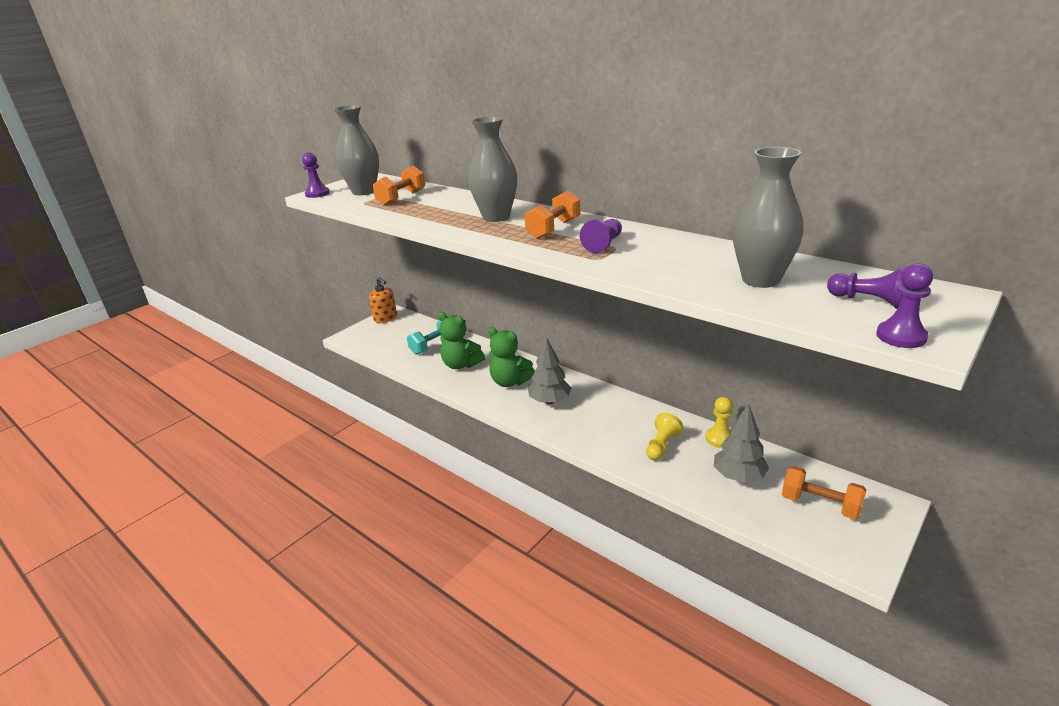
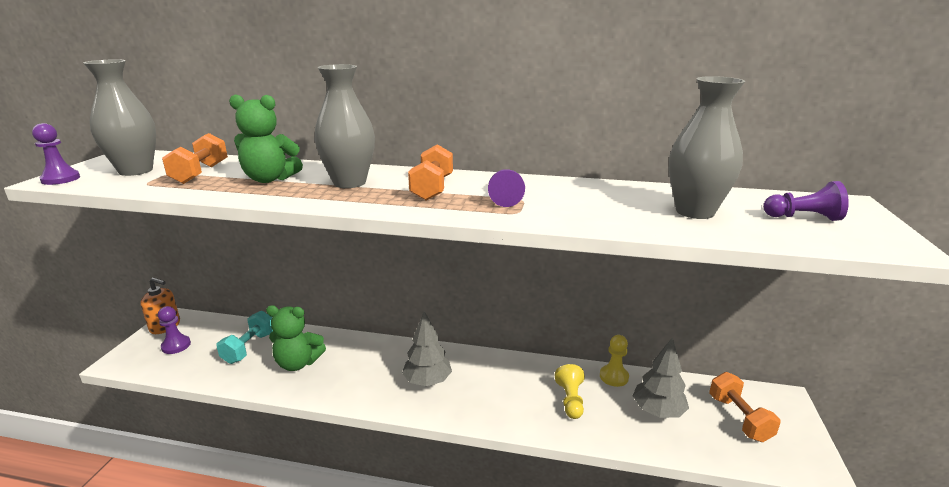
camera: 30 degrees left, 5 degrees down
(510, 382) = (369, 370): green teddy bear -> green teddy bear (269, 179)
(820, 505) = (739, 418): orange dumbbell -> orange dumbbell turned 75 degrees clockwise
(901, 336) = (874, 245): purple pawn -> purple pawn (176, 346)

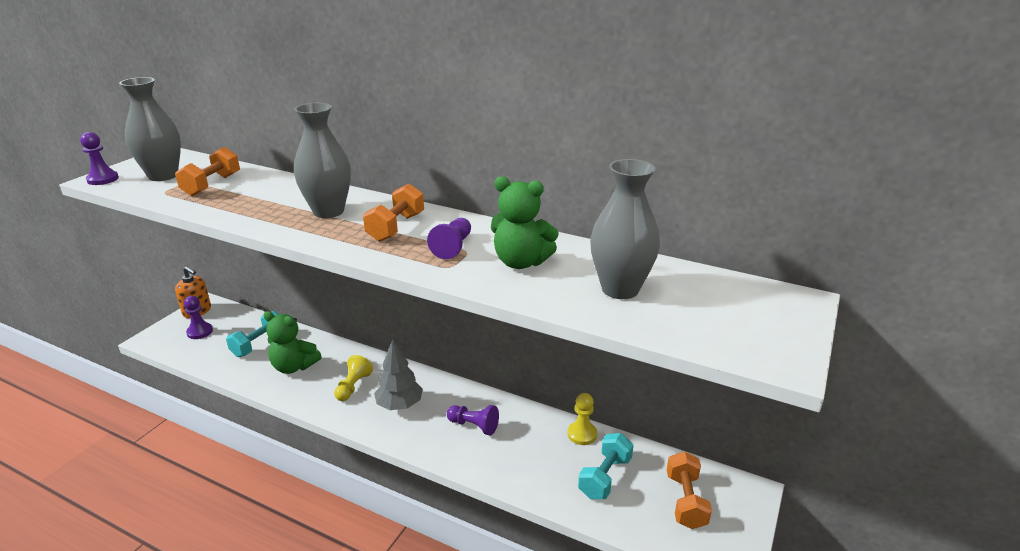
camera: 15 degrees right, 5 degrees up
(269, 179) = (264, 199): green teddy bear -> green teddy bear (521, 262)
(570, 400) = (524, 449): yellow pawn -> yellow pawn (353, 386)
(658, 411) = (605, 477): grey tree -> turquoise dumbbell
(803, 217) = (725, 312): purple pawn -> purple pawn (474, 426)

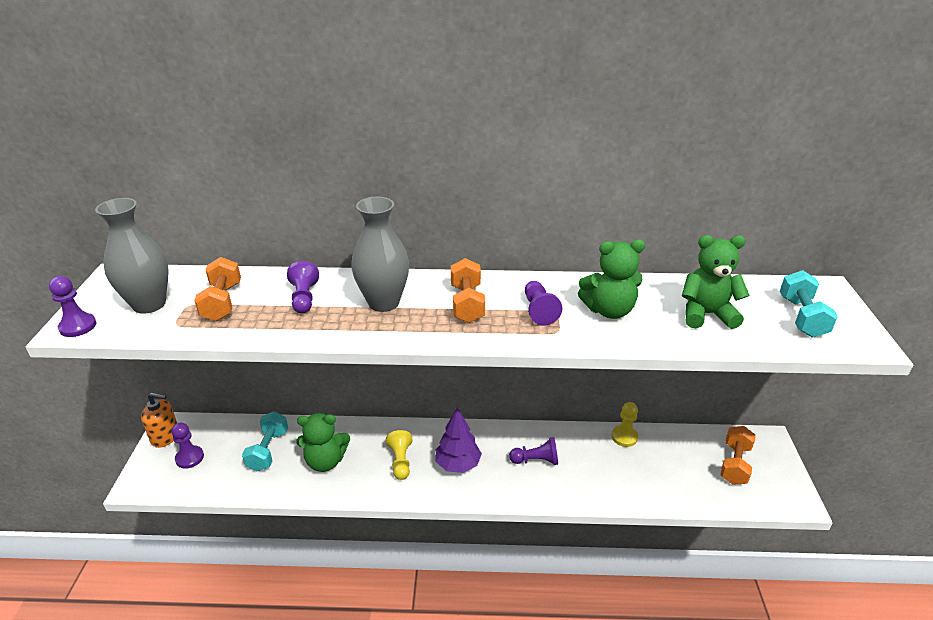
camera: 25 degrees left, 5 degrees up
(272, 195) = (304, 298): none -> purple pawn
(399, 405) = (458, 464): grey tree -> purple tree
(605, 477) = (667, 467): turquoise dumbbell -> turquoise dumbbell (801, 317)
(620, 289) = (706, 314): grey vase -> green teddy bear
(685, 501) = (734, 464): orange dumbbell -> orange dumbbell turned 45 degrees clockwise

